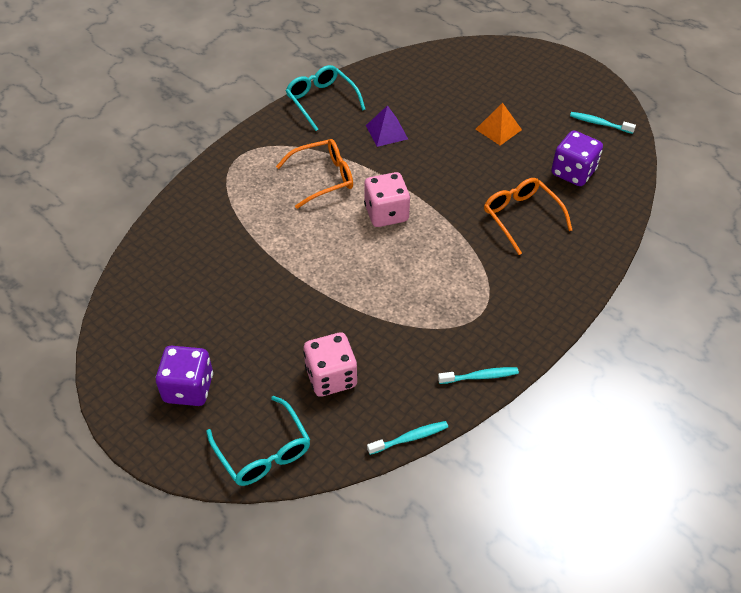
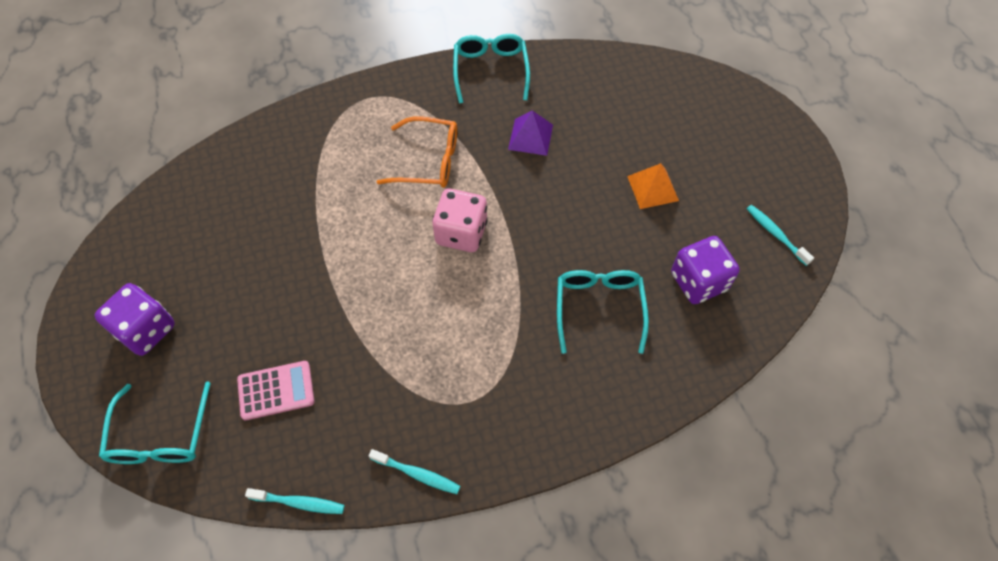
camera: 30 degrees right, 10 degrees up
(331, 377) = (276, 390): pink dice -> pink calculator
(521, 217) = (599, 308): orange glasses -> turquoise glasses

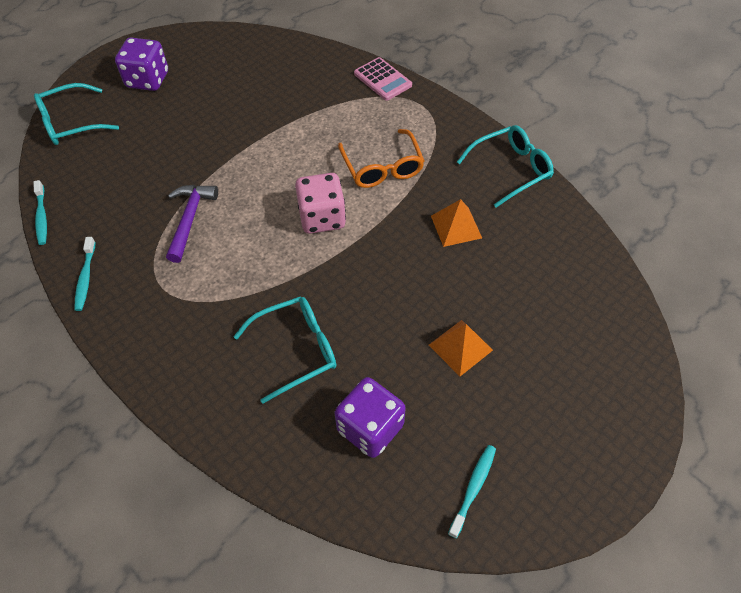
camera: 65 degrees right, 5 degrees down
(276, 390) = (126, 166): pink calculator -> pink calculator (382, 80)
(394, 349) = (190, 219): none -> purple hammer
(530, 137) = (456, 227): purple pyramid -> orange pyramid

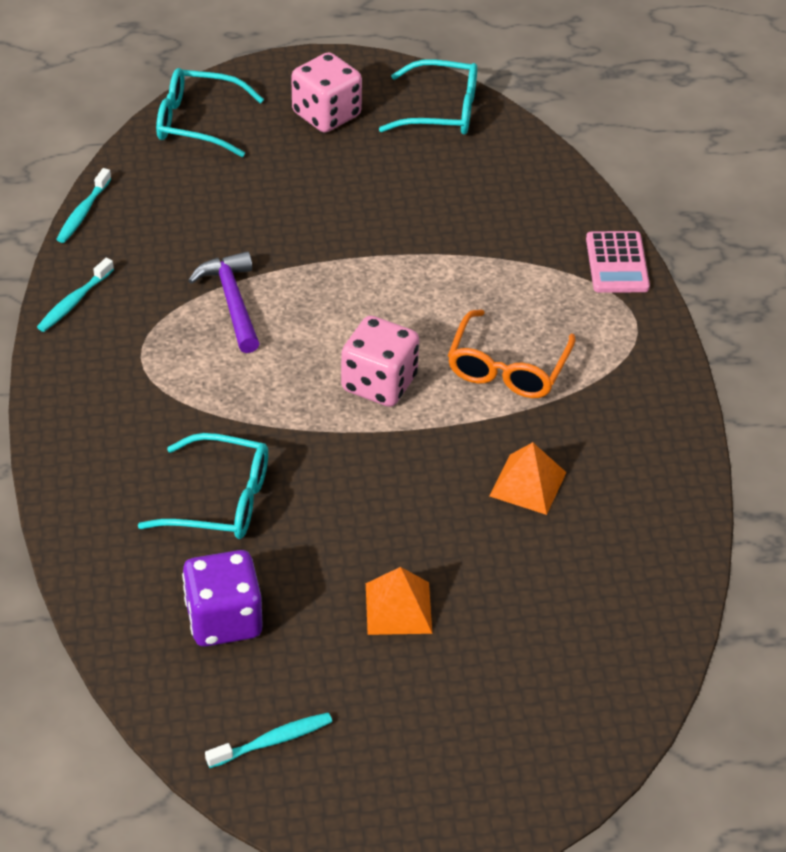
camera: 35 degrees right, 10 degrees down
(148, 80) = (326, 115): purple dice -> pink dice
(190, 219) = (232, 301): purple hammer -> purple hammer turned 60 degrees counterclockwise
(510, 169) = (668, 460): turquoise glasses -> turquoise glasses (441, 111)

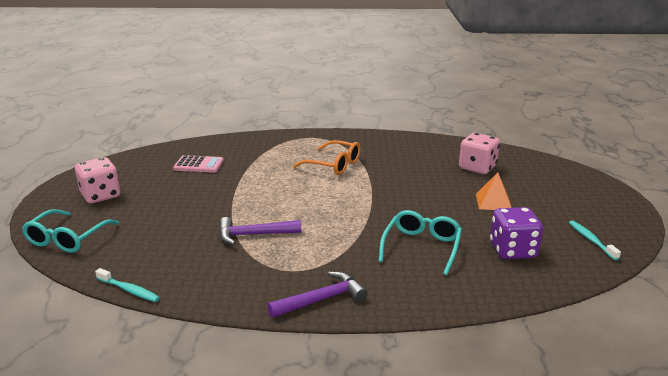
camera: 80 degrees left, 20 degrees down
(73, 395) = (322, 299): none -> purple hammer
(74, 302) = (226, 297): turquoise toothbrush -> none
(379, 383) = (336, 196): pink dice -> pink dice (477, 168)
(441, 111) = (127, 165): turquoise glasses -> none
(528, 484) = (411, 167): orange pyramid -> none
(617, 263) = (271, 137): pink calculator -> pink calculator (199, 165)

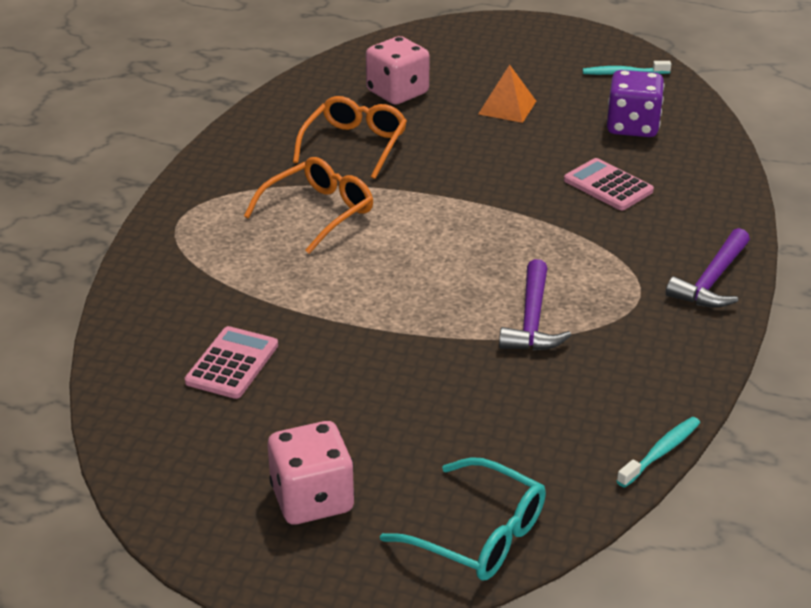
camera: 75 degrees left, 10 degrees up
(322, 299) = (712, 281): purple hammer -> purple hammer turned 135 degrees counterclockwise
(407, 164) = (354, 145): none -> orange glasses
(421, 247) = (608, 186): turquoise glasses -> pink calculator

